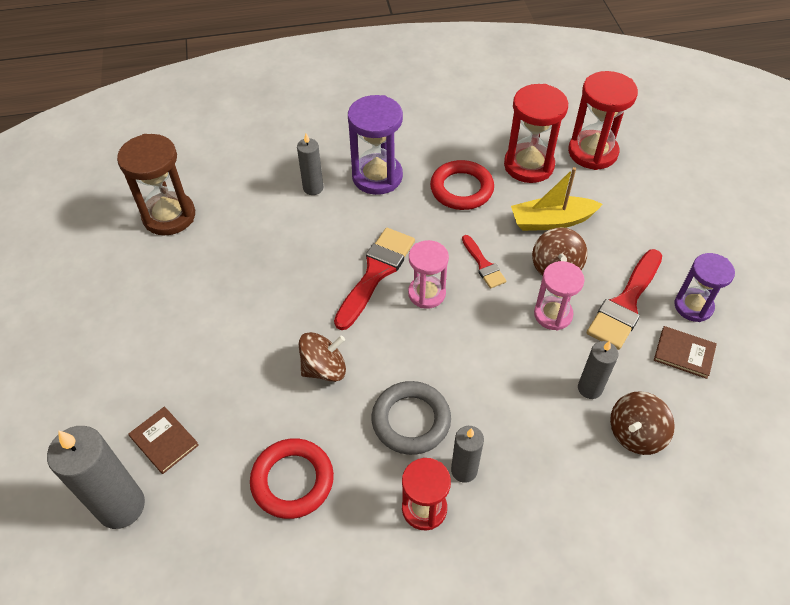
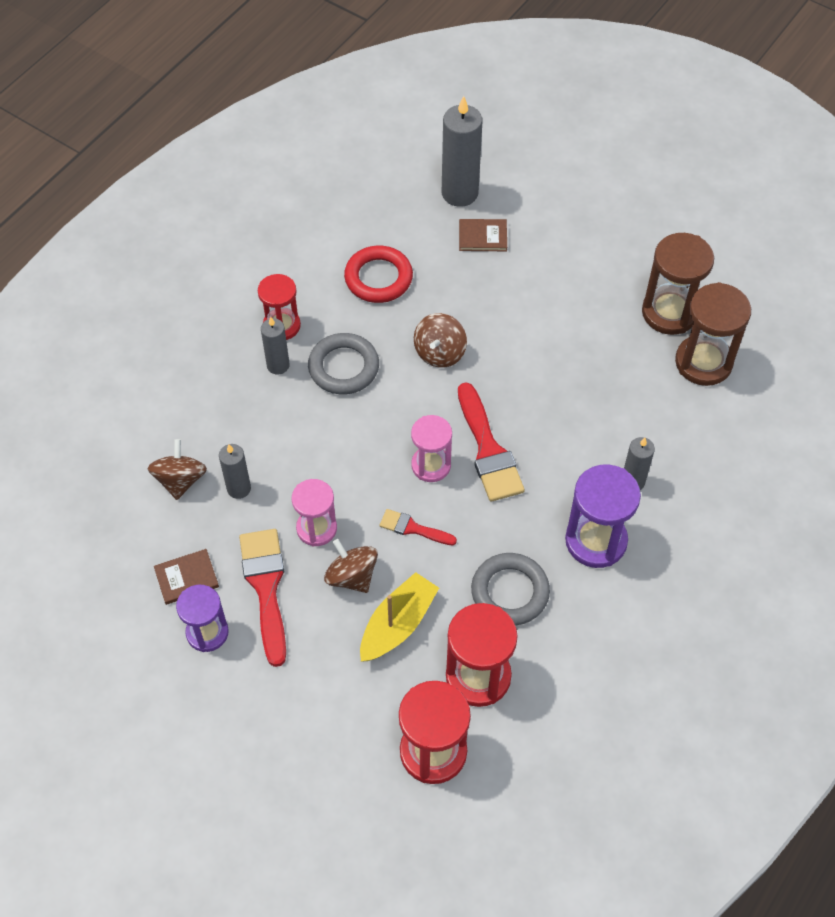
camera: 135 degrees right, 5 degrees up
(136, 262) = (669, 312): none -> brown hourglass
(461, 189) = (510, 592): red ring -> grey ring

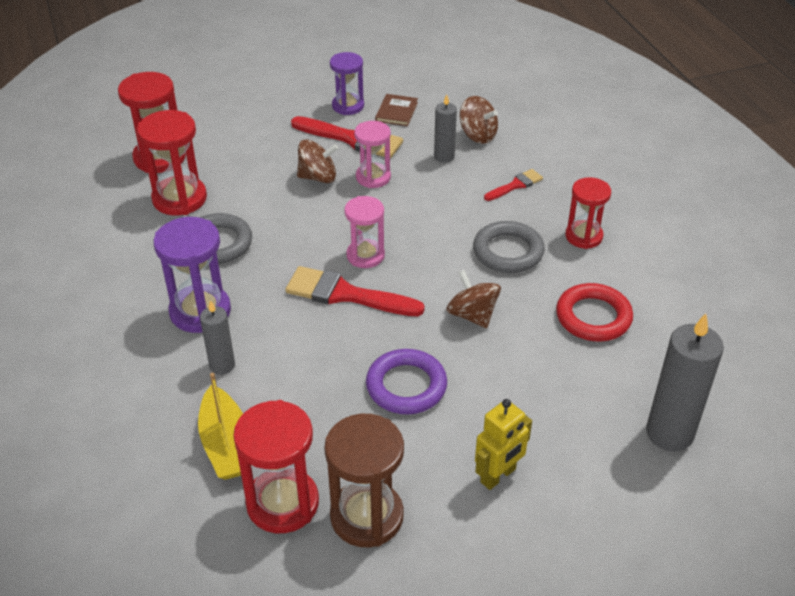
camera: 125 degrees right, 15 degrees down
(278, 365) = (542, 218): grey candle -> none
(398, 624) = (259, 181): yellow boat -> yellow boat (226, 444)
(413, 528) = (322, 221): red brush -> red brush (515, 185)
(482, 237) = (592, 419): brown book -> none
(546, 353) = (406, 386): none -> purple ring
(575, 263) = (498, 476): none -> yellow robot
(703, 362) = (282, 503): brown hourglass -> red hourglass

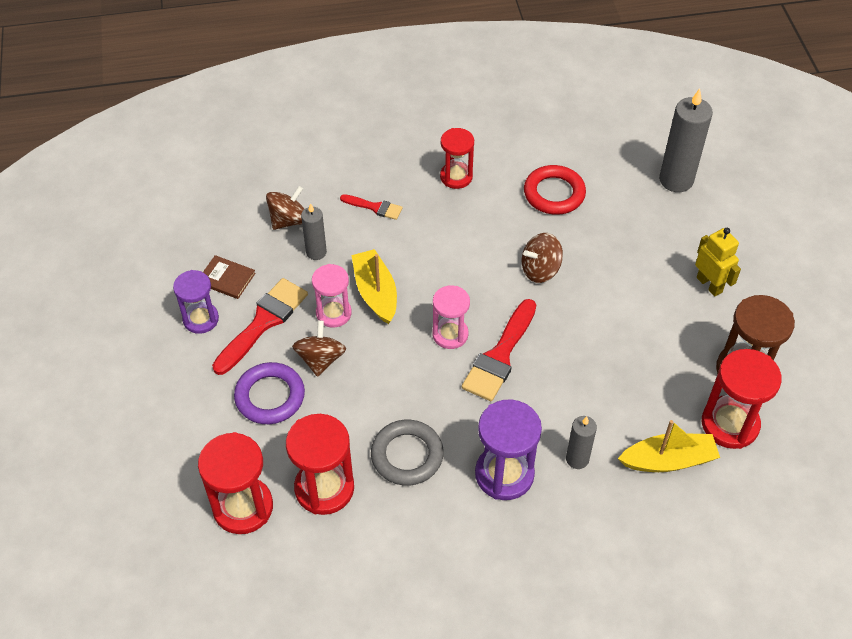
camera: 80 degrees left, 10 degrees up
(405, 200) = (375, 293): none -> yellow boat
(406, 386) = (615, 327): purple ring -> purple ring (270, 396)
(508, 252) = (465, 231): grey ring -> none
(515, 185) = (375, 207): red brush -> red brush turned 135 degrees clockwise

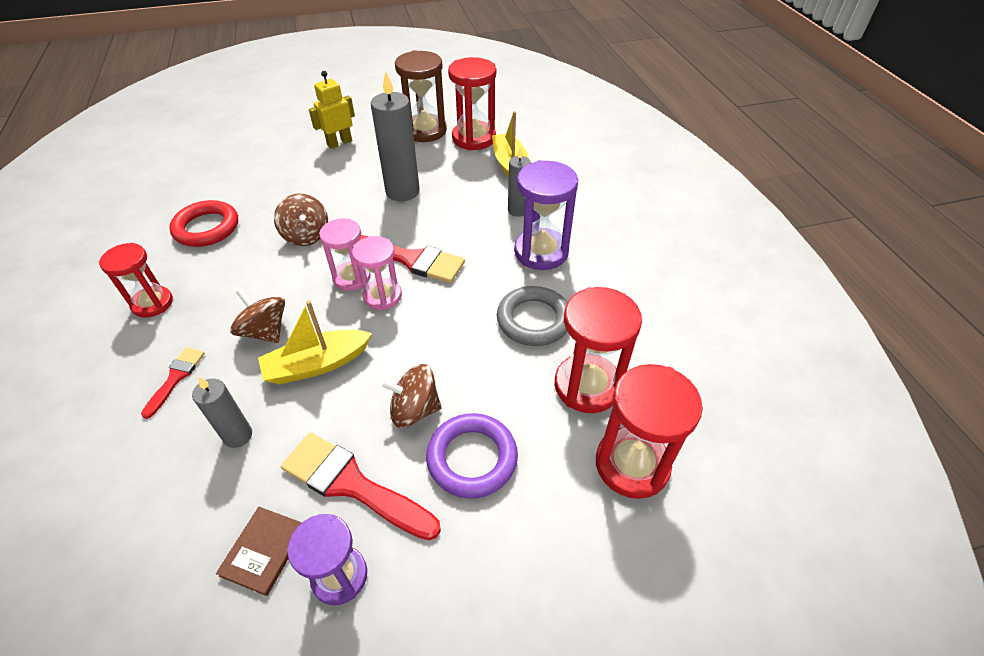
camera: 95 degrees left, 5 degrees down
(289, 220) = (168, 478): brown spinning top -> brown spinning top (265, 331)
(333, 313) = (344, 404): pink hourglass -> pink hourglass (352, 278)
(676, 180) = (216, 156): grey candle -> grey candle (402, 191)

